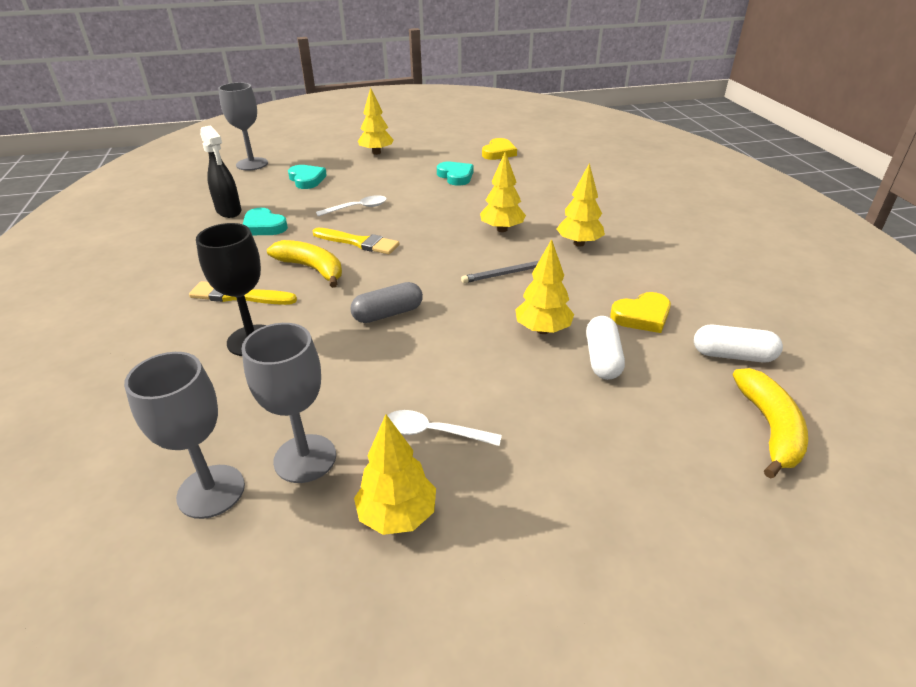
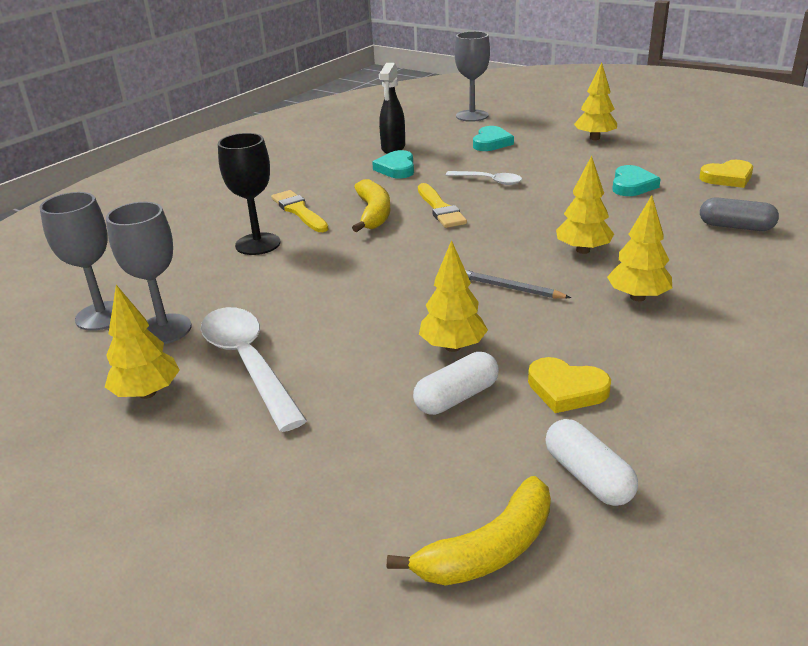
camera: 50 degrees right, 5 degrees down
(388, 314) = (364, 271): grey capsule -> grey capsule (735, 227)
(433, 432) = (248, 363): white spoon -> white spoon, size x1.82

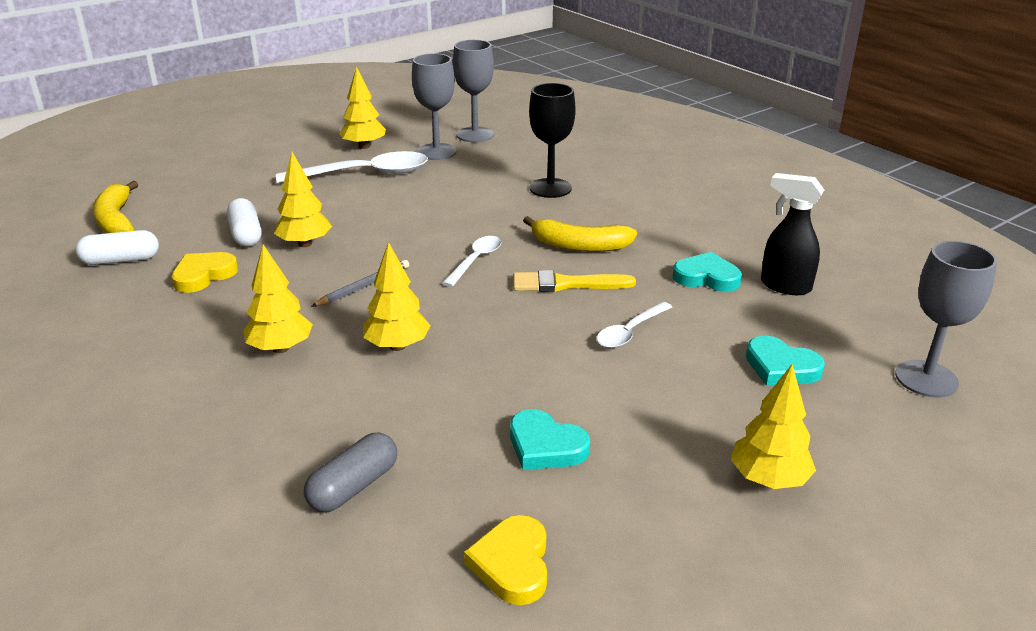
camera: 105 degrees right, 0 degrees up
(299, 211) = (611, 211): yellow brush -> none
(427, 249) = (476, 261): none -> white spoon

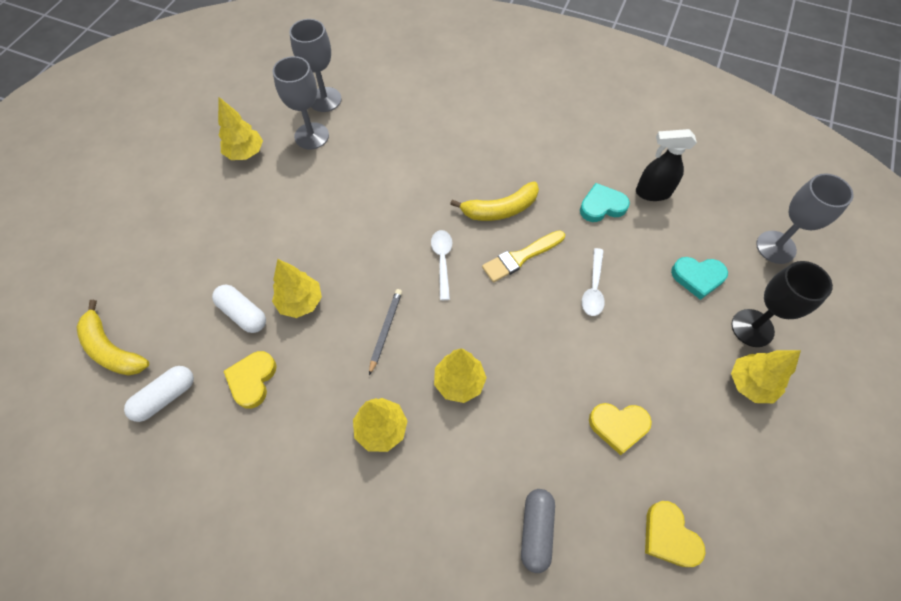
camera: 30 degrees left, 30 degrees up
(365, 174) = (276, 191): white spoon -> none
(545, 446) = (618, 426): turquoise heart -> yellow heart
(550, 188) = (432, 147): black goblet -> black goblet (752, 328)

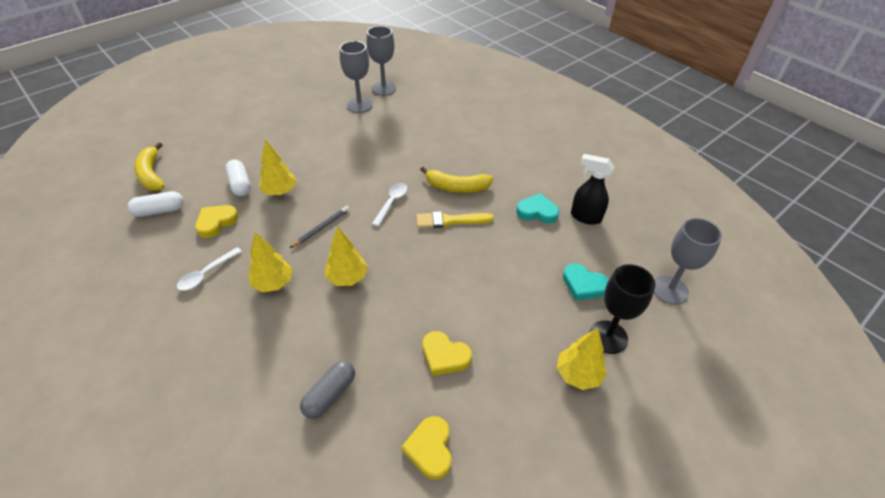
camera: 25 degrees right, 15 degrees down
(245, 153) = (311, 101): yellow tree -> none
(593, 288) = (491, 260): white spoon -> white spoon (206, 274)

